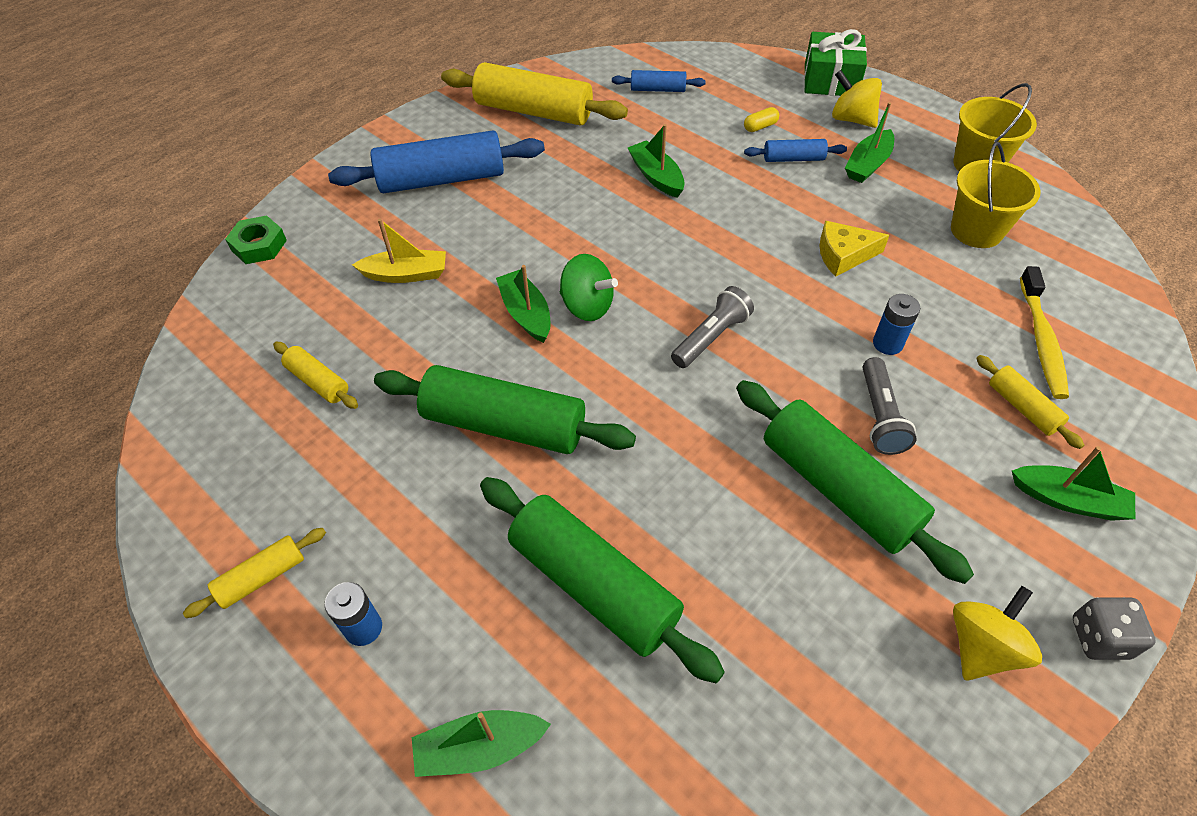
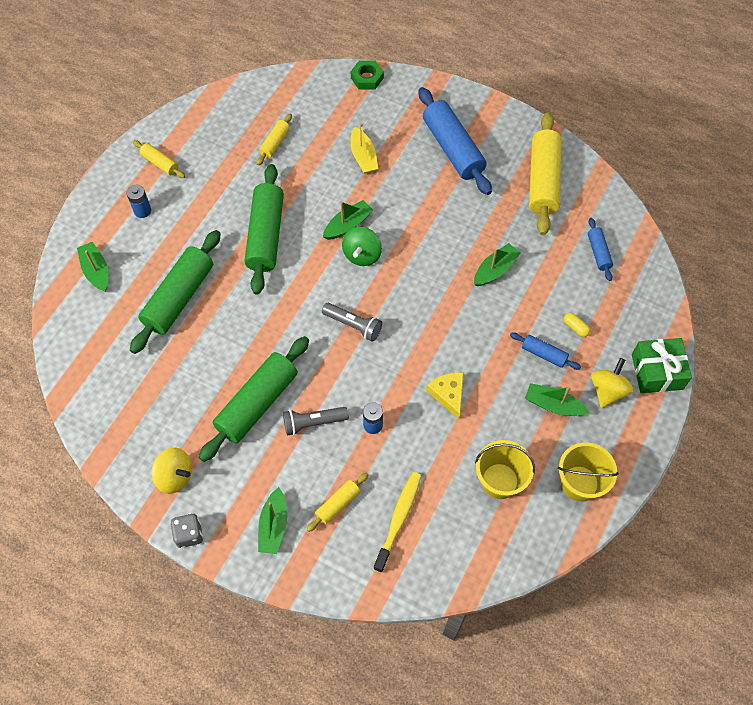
camera: 75 degrees right, 10 degrees up
(793, 159) = (544, 354): blue rolling pin -> blue rolling pin turned 45 degrees counterclockwise
(1041, 341) = (399, 519): yellow toothbrush -> yellow toothbrush turned 120 degrees clockwise

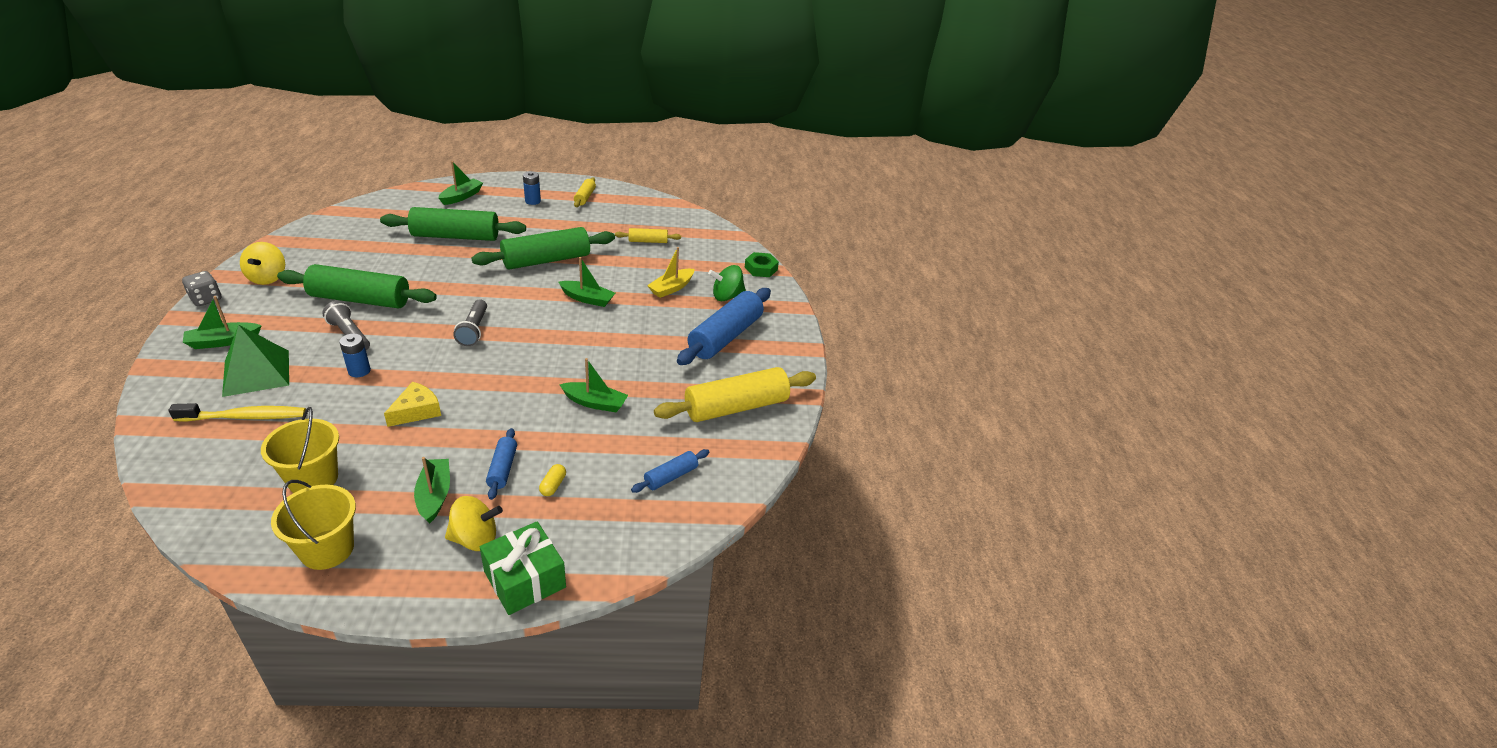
camera: 55 degrees right, 25 degrees down
(338, 504) = (256, 373): yellow rolling pin -> green pyramid
(362, 255) = (558, 315): green spinning top -> green spinning top (727, 297)

